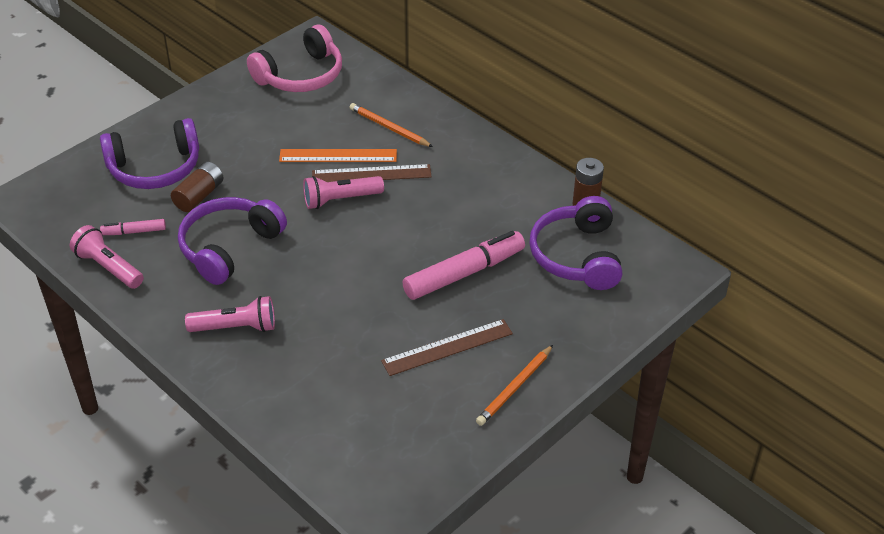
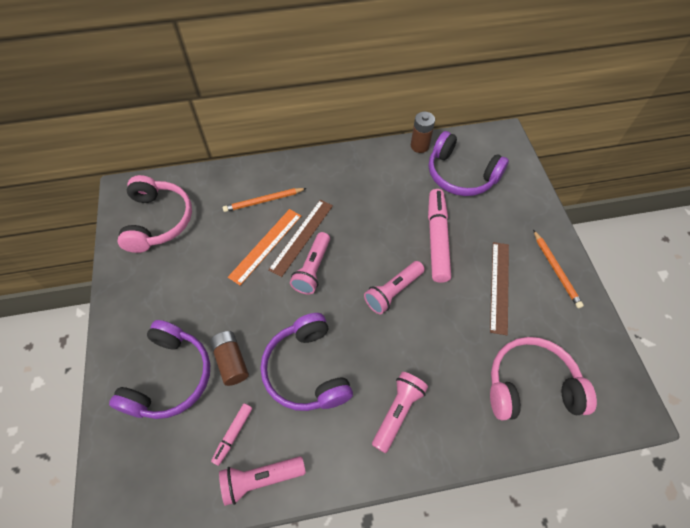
camera: 55 degrees left, 15 degrees up
(344, 416) = (531, 385): none -> pink headphones
(366, 267) = (393, 291): none -> pink flashlight

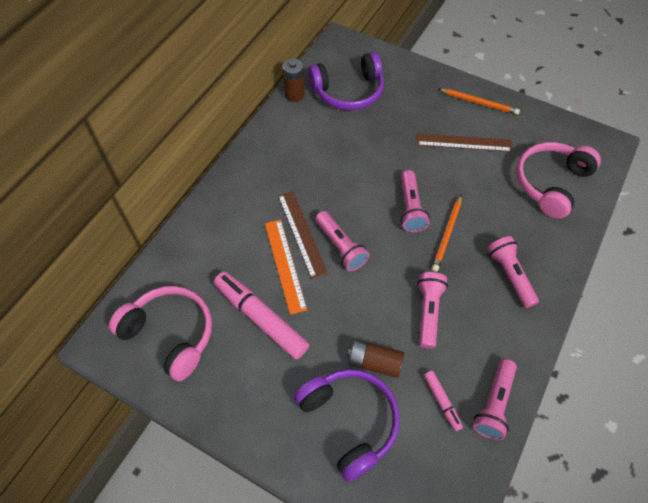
camera: 50 degrees left, 0 degrees up
(264, 201) = (236, 236): orange pencil -> orange pencil (447, 234)
(306, 370) = (428, 312): purple headphones -> pink flashlight
(437, 239) = (391, 148): pink marker -> pink marker (261, 318)
(499, 286) = (463, 142): brown ruler -> brown ruler turned 45 degrees counterclockwise

